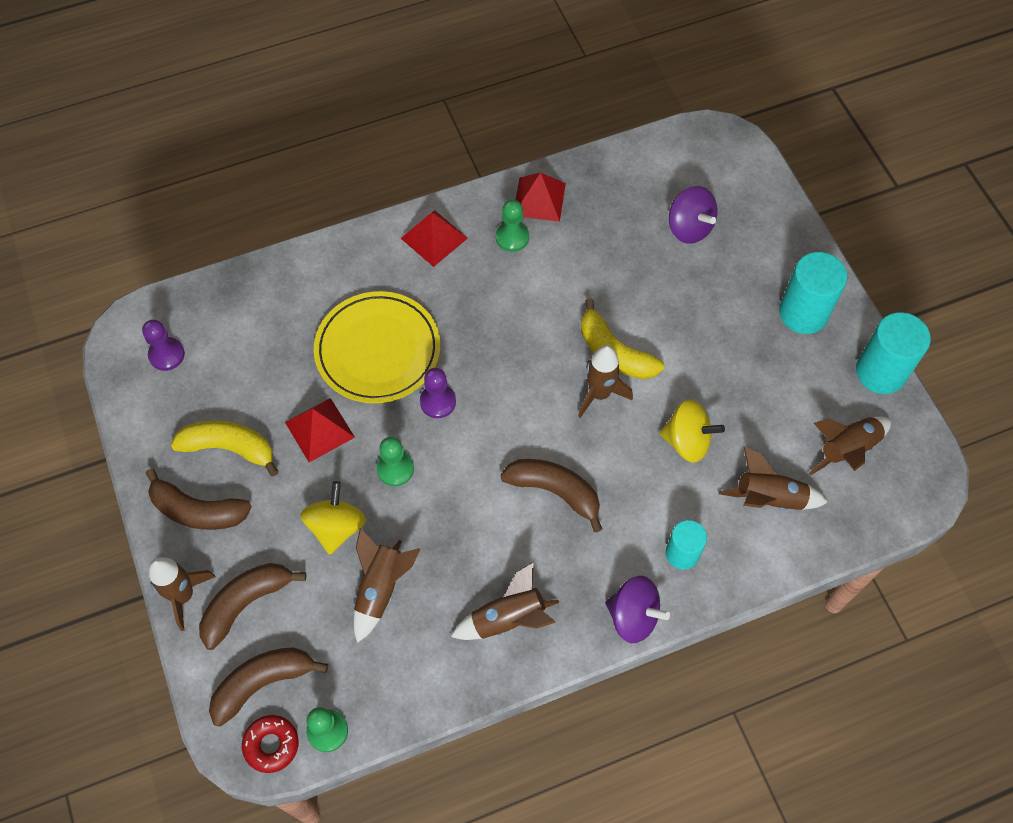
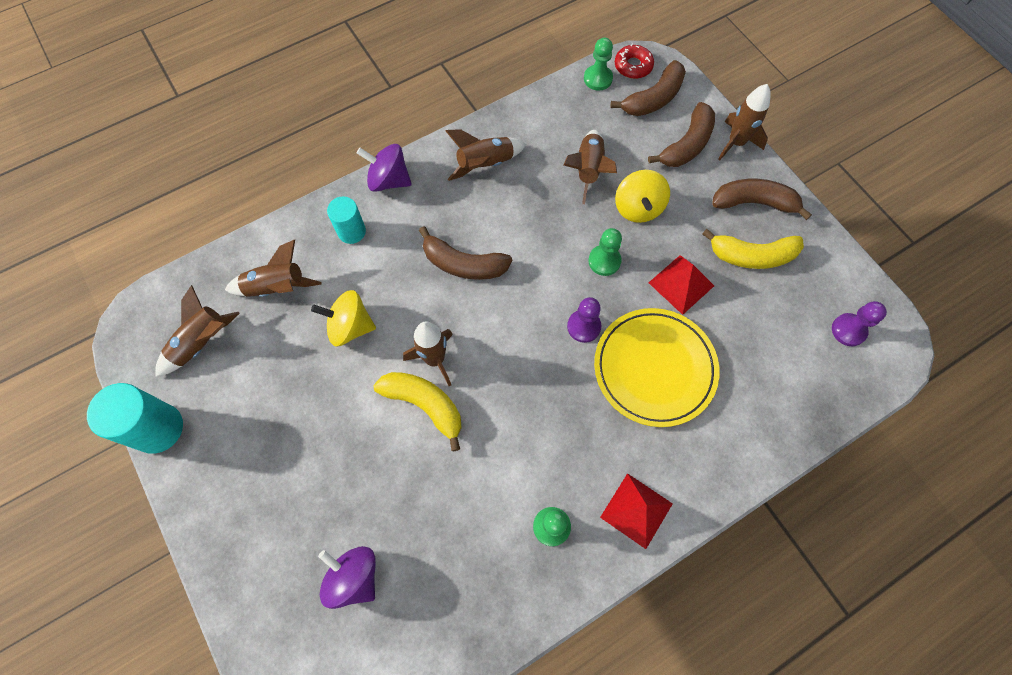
camera: 170 degrees right, 5 degrees up
(539, 199) = (531, 587): red pyramid -> none
(803, 313) = (231, 484): turquoise cylinder -> none

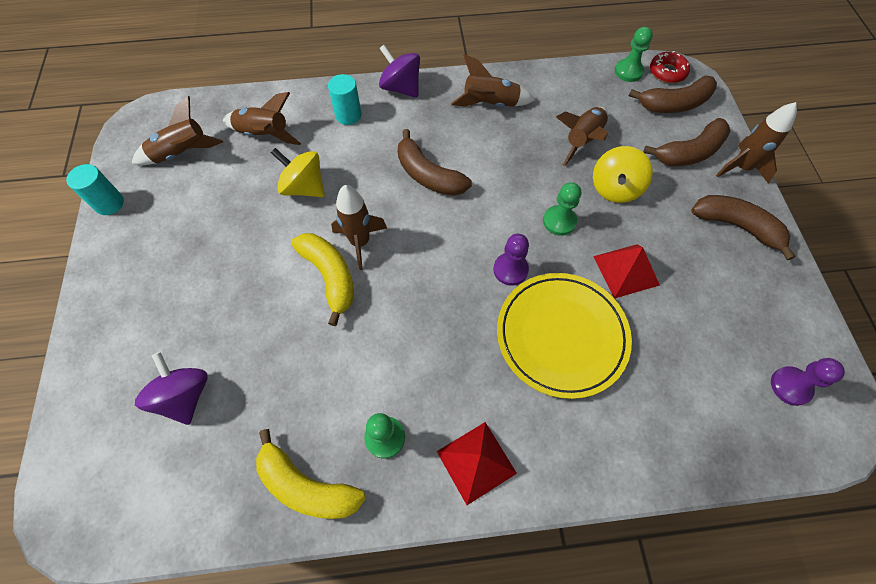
camera: 25 degrees right, 5 degrees down
(158, 428) = (109, 203): turquoise cylinder -> turquoise cylinder, size x0.62
(752, 256) = (712, 273): yellow banana -> yellow banana (307, 486)

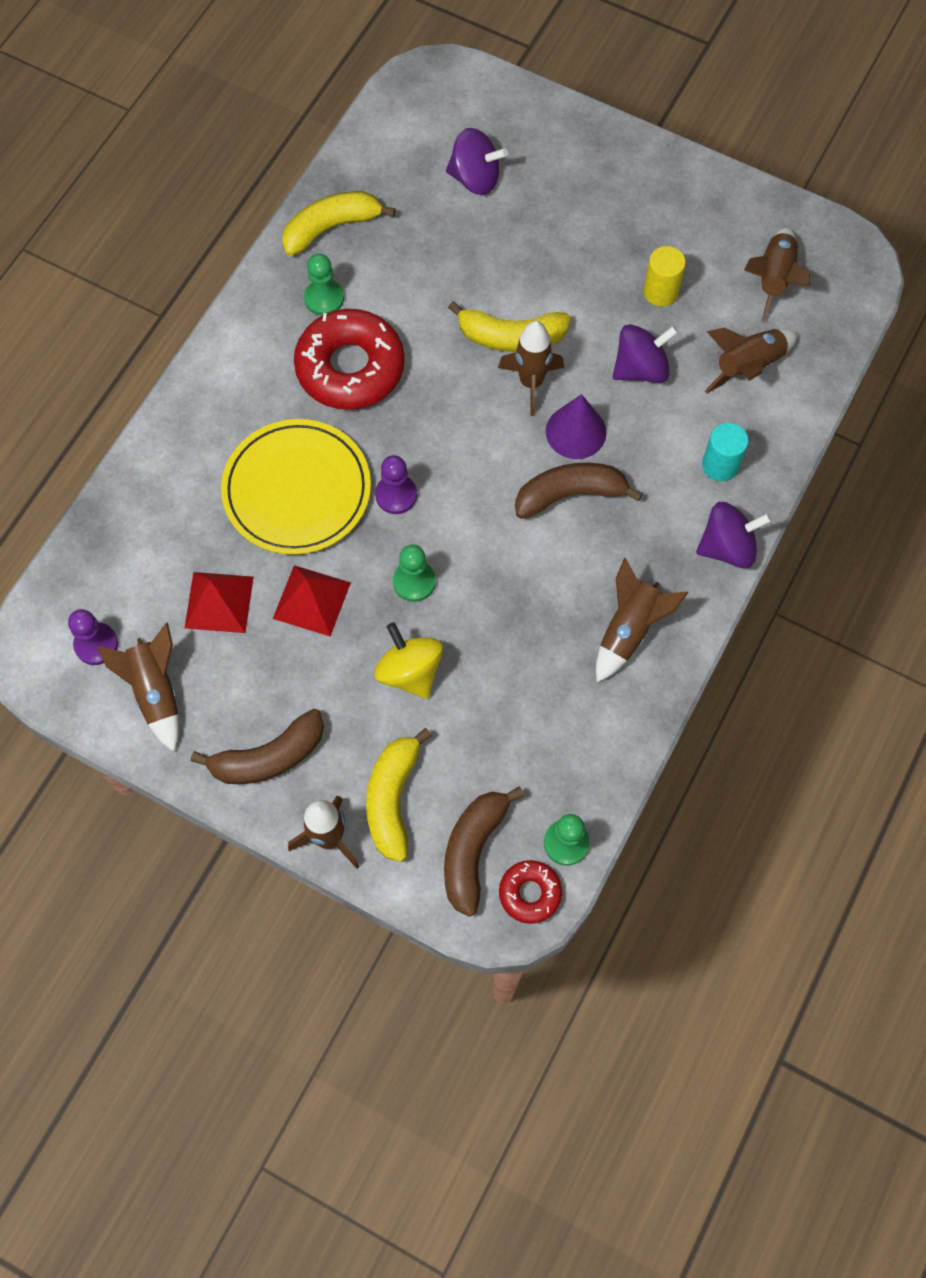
camera: 125 degrees right, 5 degrees up
(109, 203) = (744, 193): turquoise cylinder -> none
(231, 208) = (660, 292): none -> yellow cylinder
(304, 187) = (641, 368): yellow spinning top -> purple spinning top
(380, 196) = (576, 432): none -> purple cone
(434, 370) = (350, 367): none -> red donut
(476, 462) = (251, 350): red pyramid -> red pyramid (219, 602)
(582, 140) = (499, 691): brown rocket -> brown rocket (156, 692)
(689, 152) = (393, 799): brown banana -> yellow banana

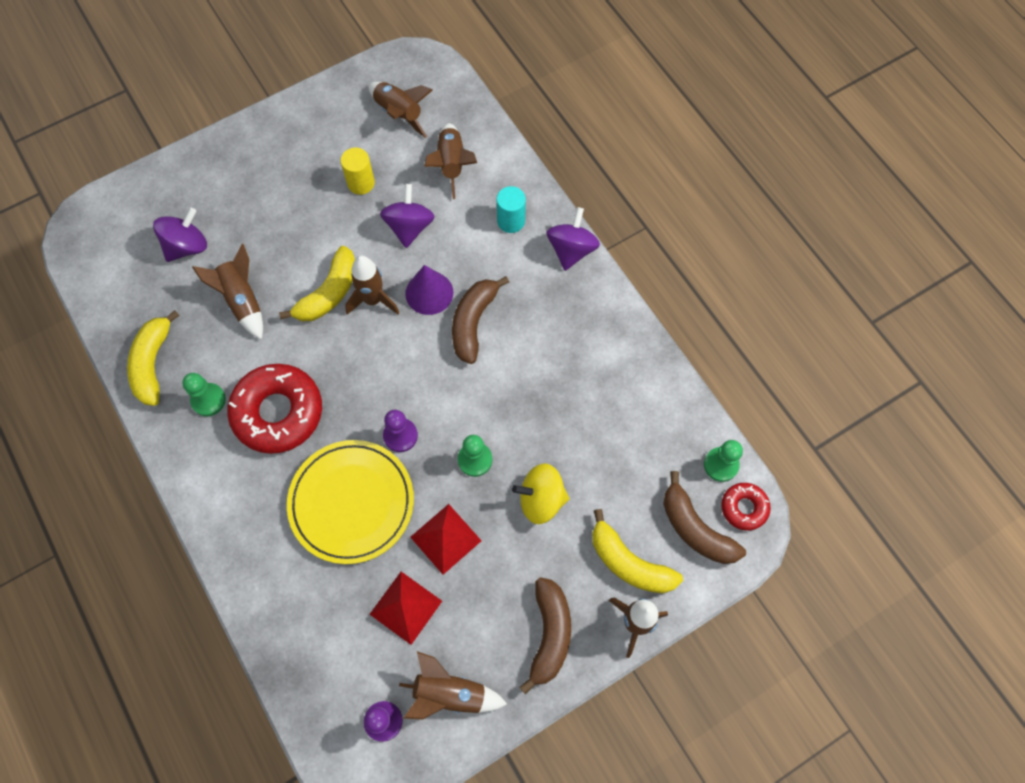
camera: 60 degrees left, 0 degrees up
(629, 630) = (594, 341): brown rocket -> brown rocket (242, 300)

